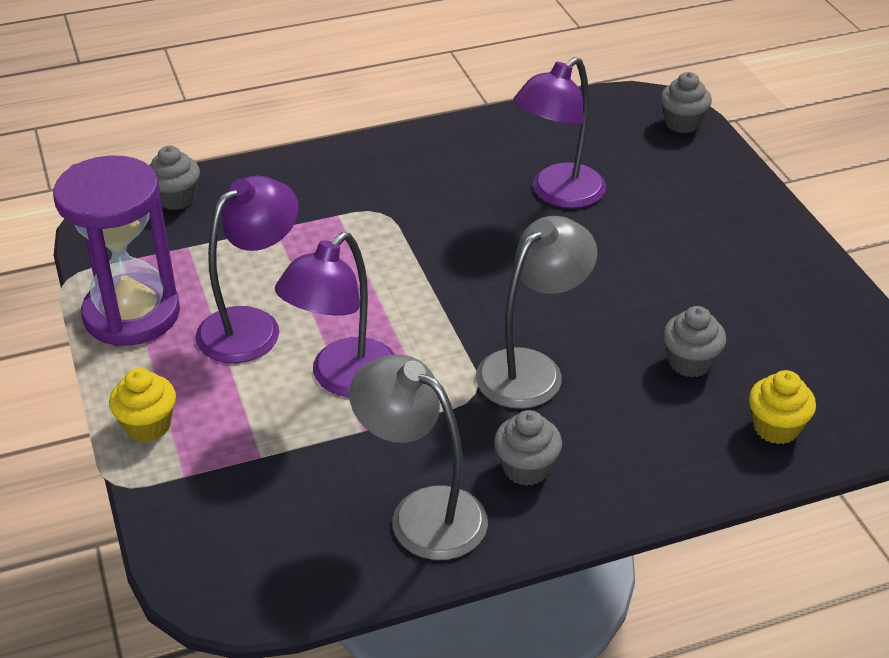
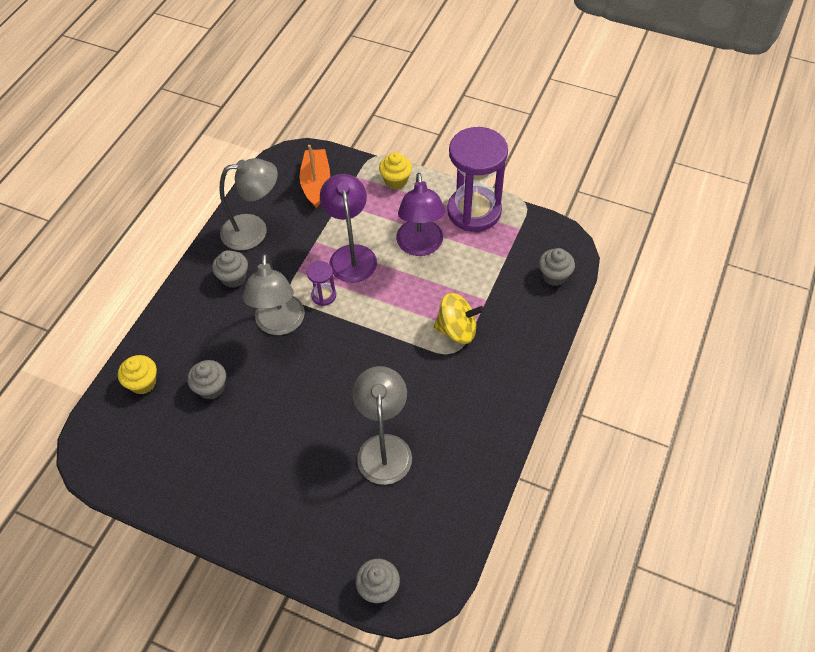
camera: 135 degrees right, 15 degrees up
(248, 512) = (316, 183): none -> orange boat
(347, 226) = (457, 330): none -> yellow spinning top
(439, 360) = (324, 295): none -> purple hourglass
(558, 194) = (384, 447): purple lamp -> grey lamp

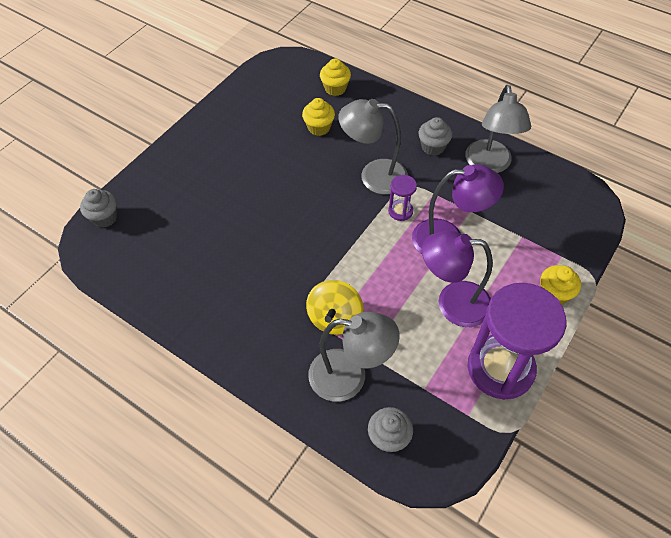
camera: 100 degrees right, 0 degrees up
(211, 388) = (319, 128): grey cupcake -> yellow cupcake
(316, 183) = (552, 219): orange boat -> none
(384, 447) = (224, 237): grey lamp -> grey lamp (350, 376)

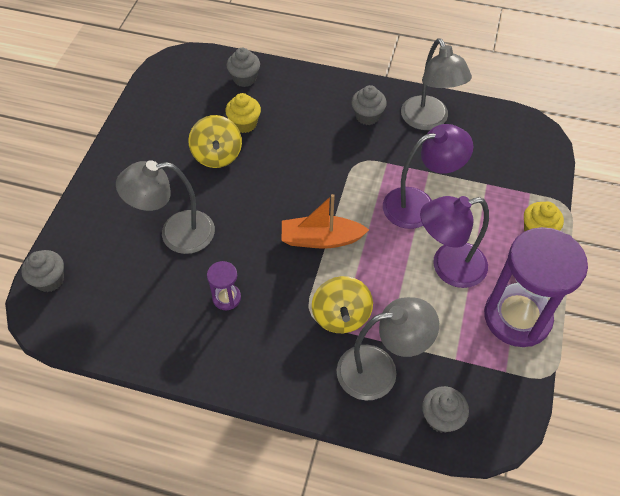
camera: 20 degrees left, 0 degrees up
(284, 149) = (217, 155): none -> yellow spinning top
(335, 88) = (244, 79): yellow cupcake -> grey cupcake
(345, 245) = (321, 239): none -> orange boat
(373, 176) = (320, 160): grey lamp -> grey lamp (176, 234)
(400, 211) = (362, 189): purple hourglass -> purple hourglass (226, 298)

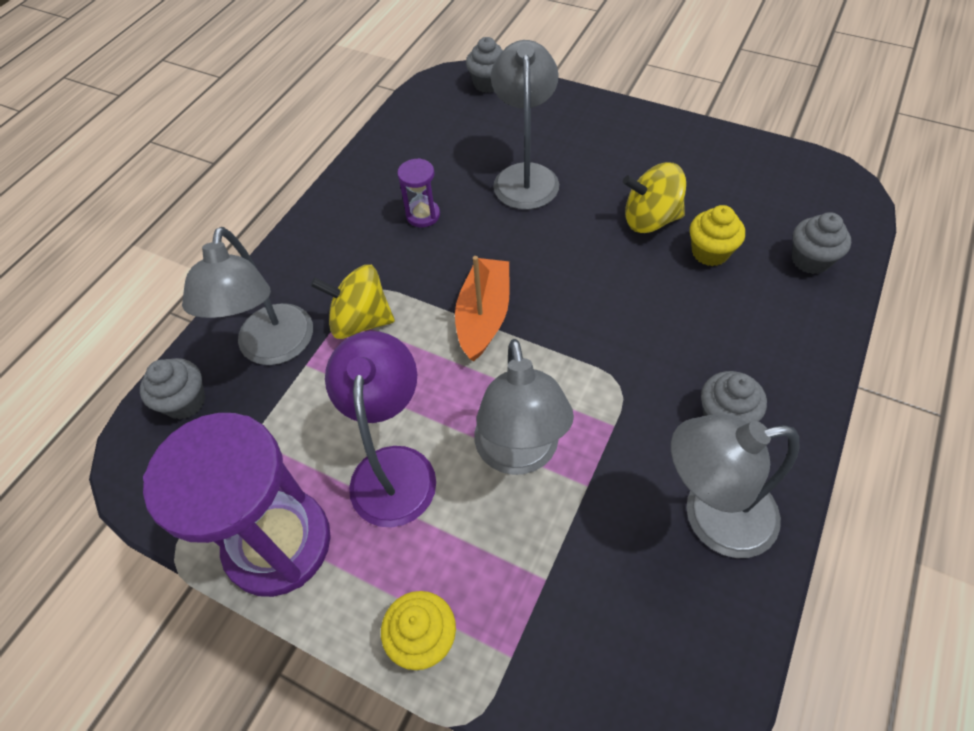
camera: 105 degrees right, 0 degrees up
(419, 205) = (519, 454): purple lamp -> grey lamp

